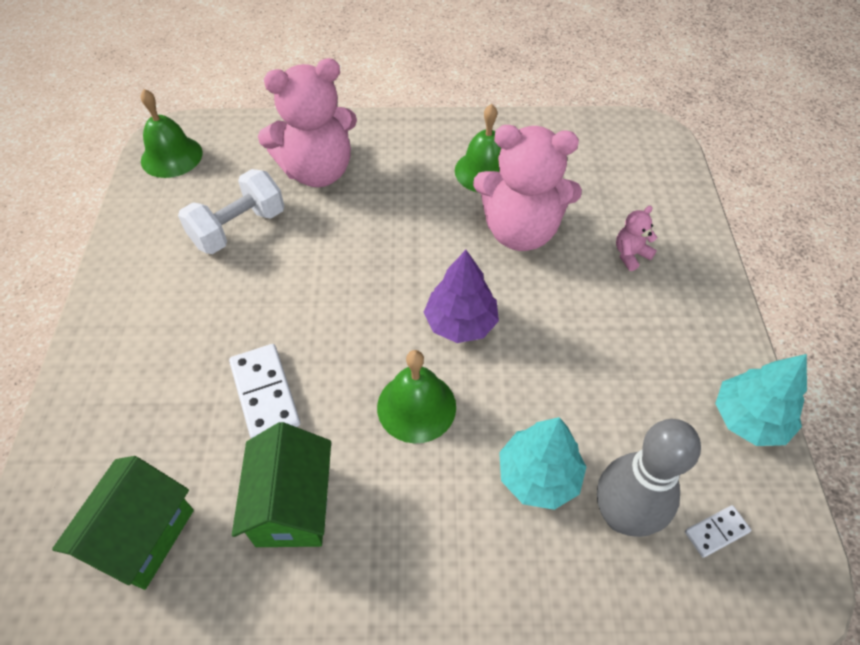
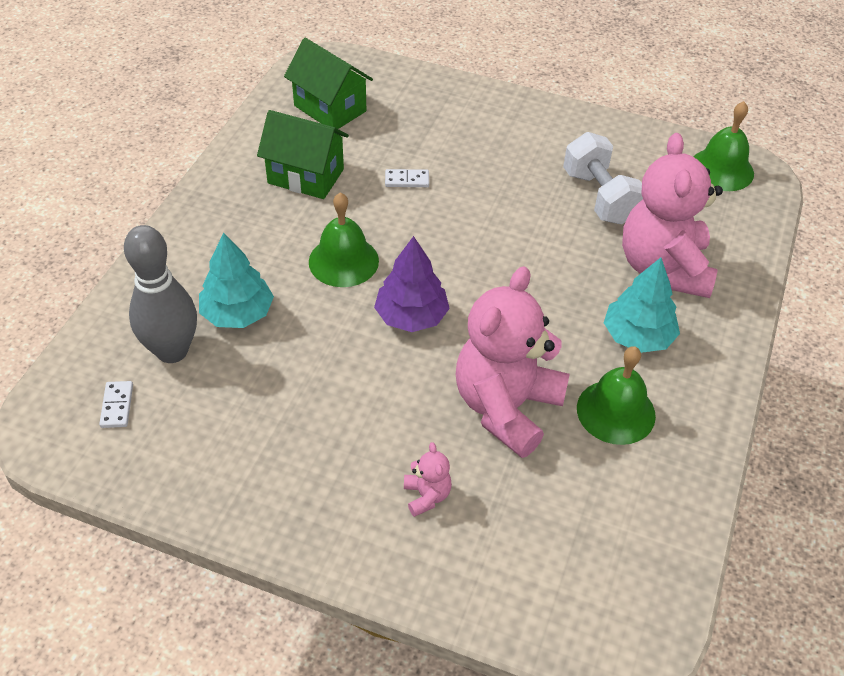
camera: 110 degrees right, 5 degrees down
(265, 393) = (407, 180): white domino -> white domino, size x0.54
(749, 419) = (185, 490): turquoise tree -> turquoise tree (637, 336)

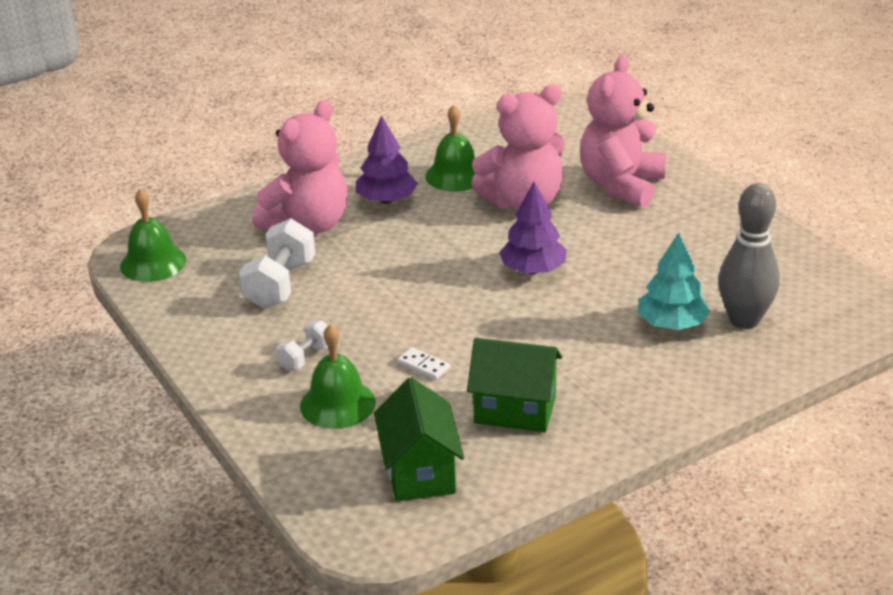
camera: 140 degrees left, 15 degrees down
(117, 406) = (809, 303): white domino -> none
(306, 176) = (515, 410): green house -> green house turned 45 degrees counterclockwise
(343, 261) = (549, 326): green bell -> green bell (337, 404)
(426, 496) = (621, 185): pink teddy bear -> pink teddy bear, size x2.45
(498, 148) = (306, 358): none -> white dumbbell
(637, 336) = (386, 200): turquoise tree -> purple tree

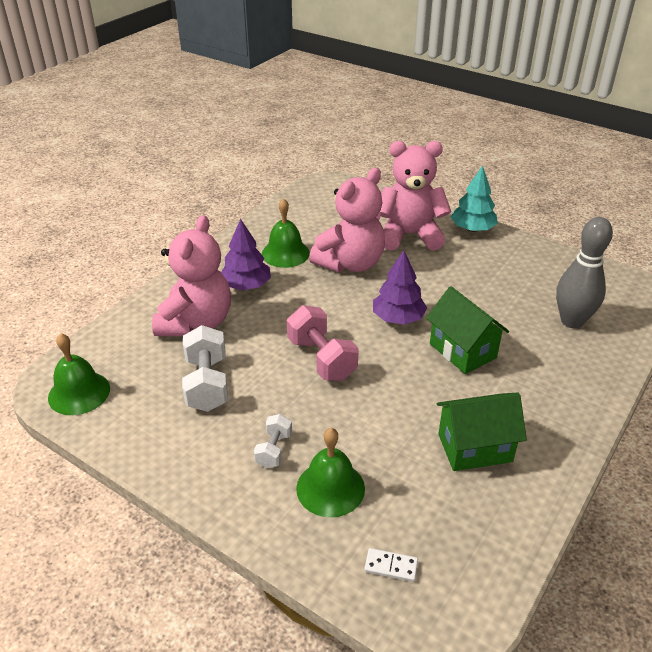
camera: 25 degrees left, 5 degrees up
(415, 290) = (321, 359): none -> pink dumbbell
(420, 472) = (444, 535): green house -> green house (462, 351)
(423, 366) = (375, 428): white domino -> white domino (391, 566)
(621, 185) = (409, 235): pink teddy bear -> pink teddy bear turned 90 degrees clockwise
(671, 324) = (527, 338): turquoise tree -> turquoise tree (472, 229)

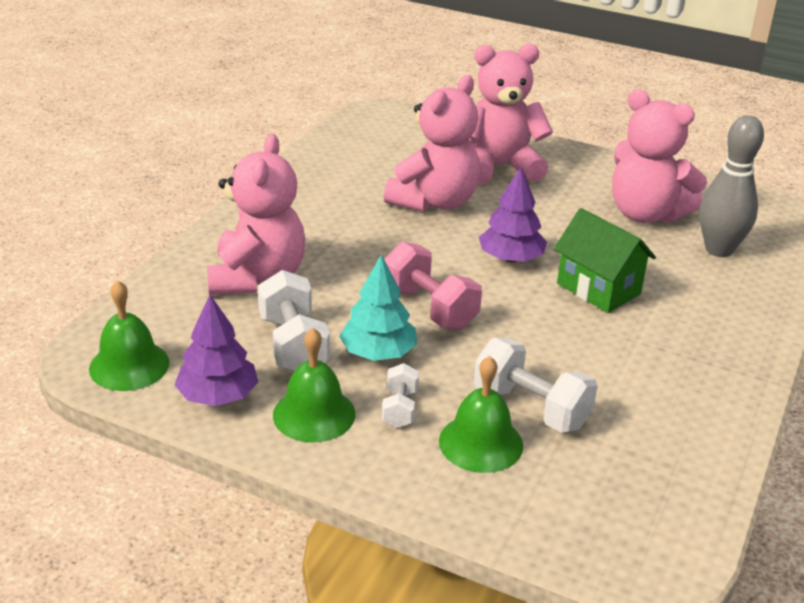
camera: 10 degrees left, 5 degrees down
(246, 285) = (309, 233): purple tree -> purple tree (218, 396)
(285, 253) = (348, 194): green bell -> green bell (314, 414)
(380, 458) = (531, 408): none -> white dumbbell
(391, 566) = (575, 515): white domino -> none
(472, 229) = (575, 156): turquoise tree -> turquoise tree (378, 353)
(475, 448) = (639, 388): green house -> none
(518, 284) = (646, 214): none -> pink teddy bear

